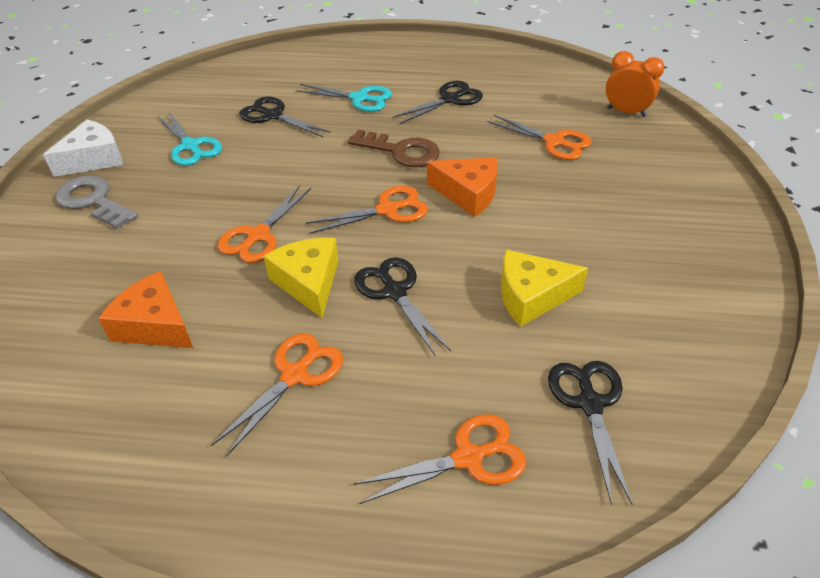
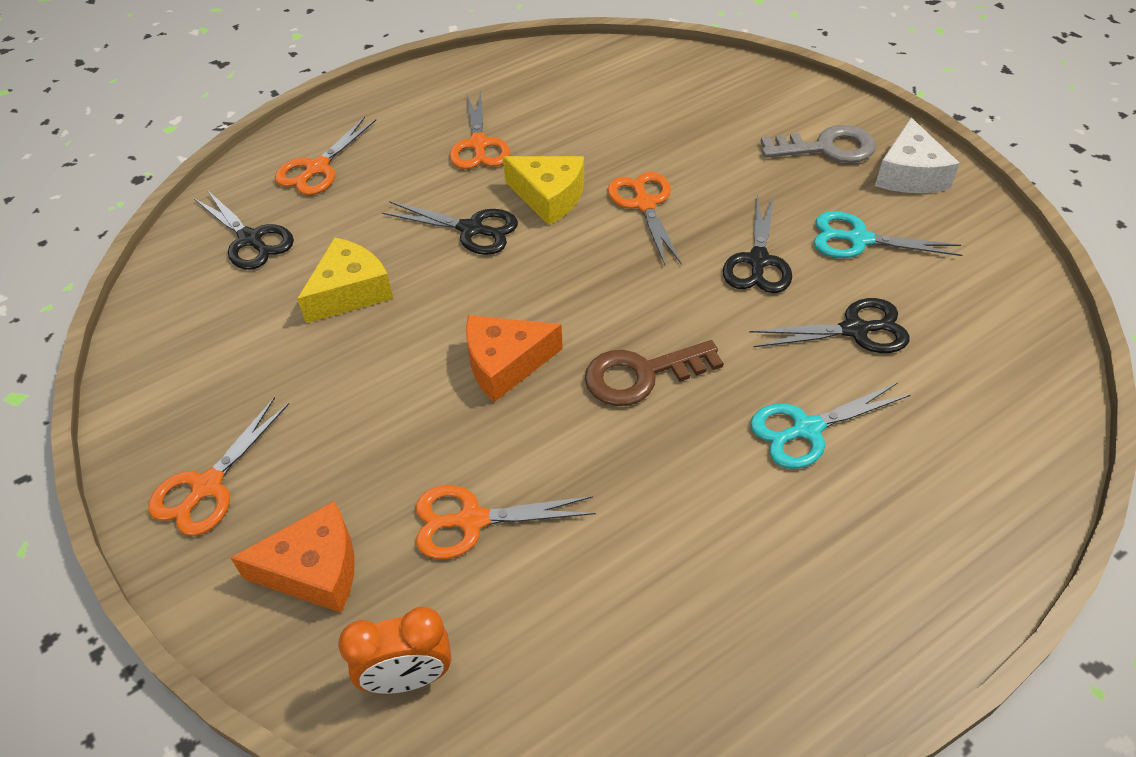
camera: 140 degrees right, 5 degrees up
(155, 325) = (615, 116): orange cheese -> orange cheese (314, 569)
(387, 210) = (565, 294): orange scissors -> orange scissors (207, 486)
(450, 99) = (692, 515): black scissors -> black scissors (758, 261)

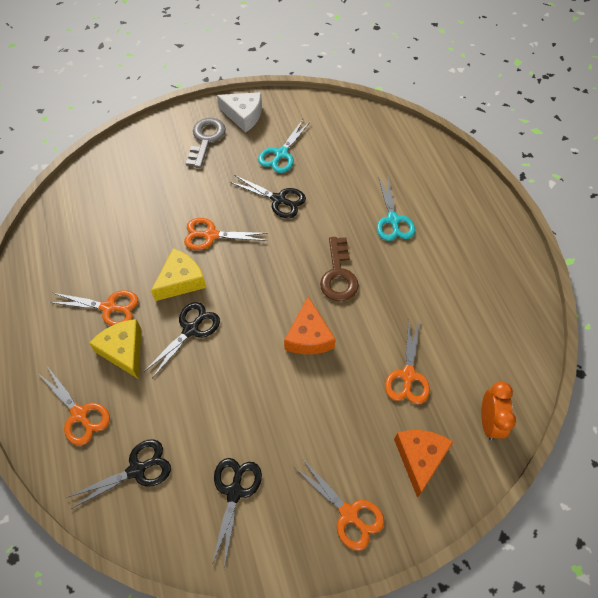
camera: 75 degrees left, 10 degrees up
(350, 292) = (217, 410): yellow cheese -> yellow cheese (123, 351)
(855, 330) = (340, 179): black scissors -> black scissors (234, 492)

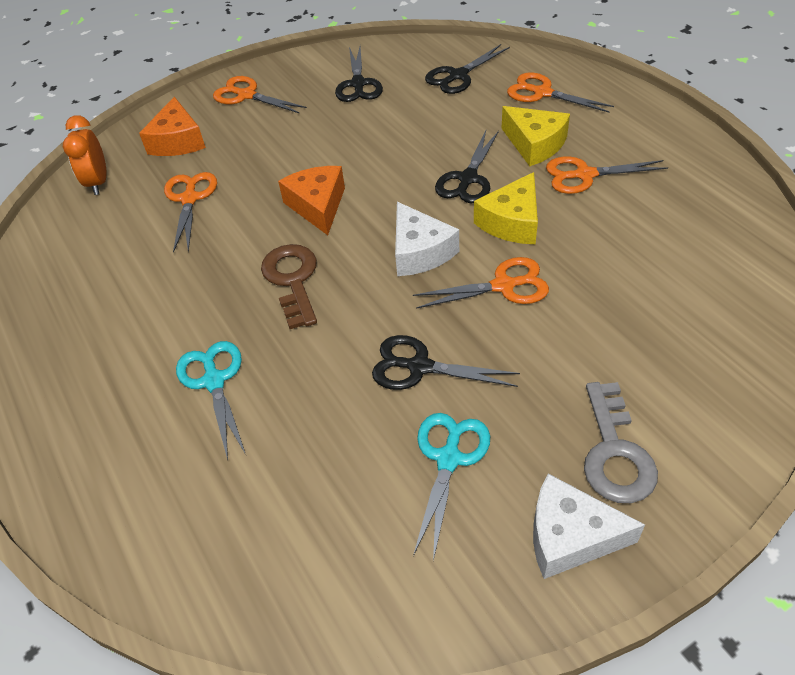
camera: 170 degrees right, 10 degrees down
(250, 274) = (420, 252): none -> white cheese

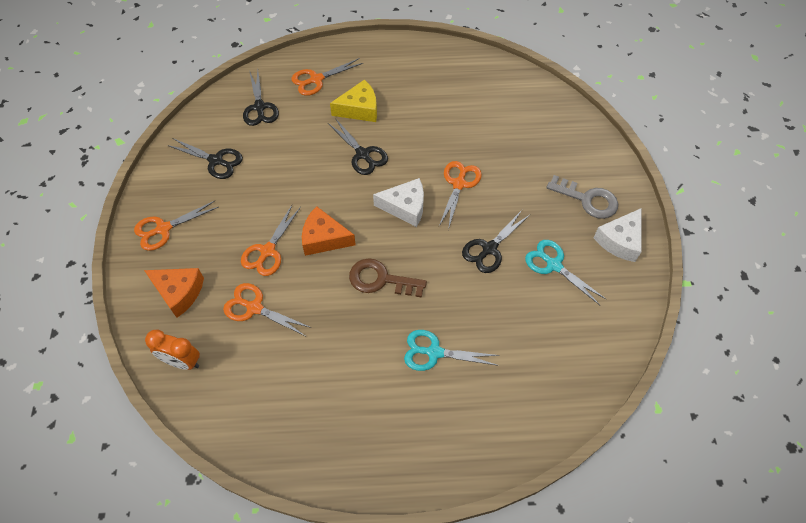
camera: 65 degrees left, 10 degrees up
(512, 222) = (414, 154): yellow cheese -> none
(584, 175) = (403, 104): orange scissors -> orange scissors (267, 251)

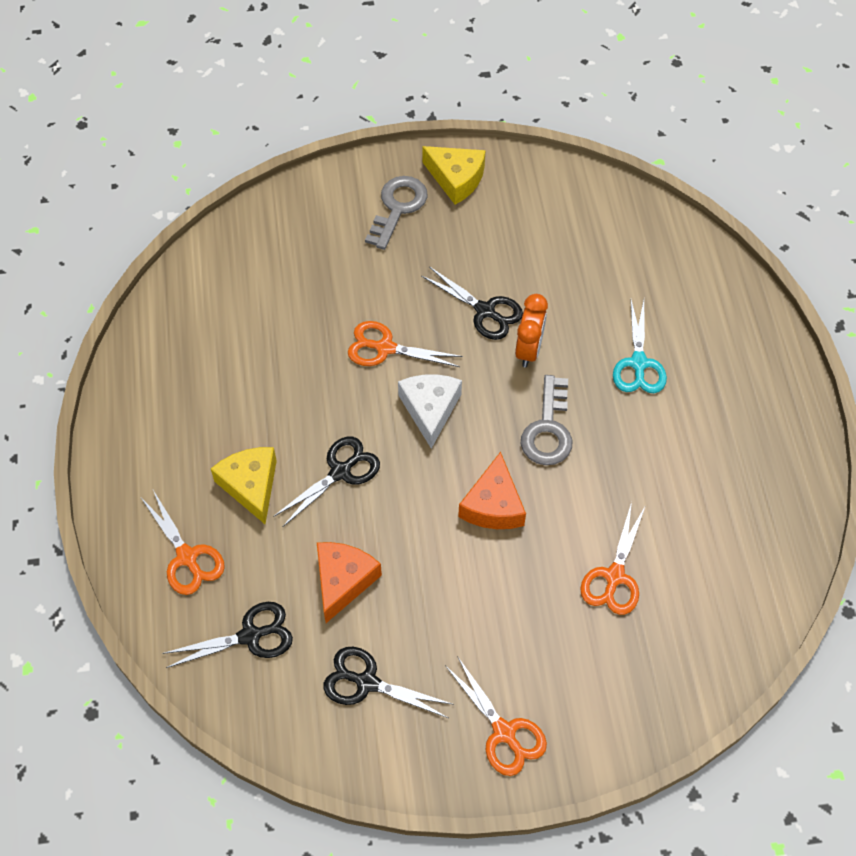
camera: 95 degrees left, 0 degrees up
(179, 292) = (607, 682): orange cheese -> orange cheese (343, 581)
(182, 361) = (708, 652): orange clock -> orange clock (529, 350)
(216, 161) = (367, 682): black scissors -> black scissors turned 90 degrees counterclockwise
(267, 251) = (523, 575): orange scissors -> none
(381, 280) = (548, 429): brown key -> grey key
(553, 265) = (500, 244): turquoise scissors -> none
(620, 241) = (456, 179): white cheese -> yellow cheese

